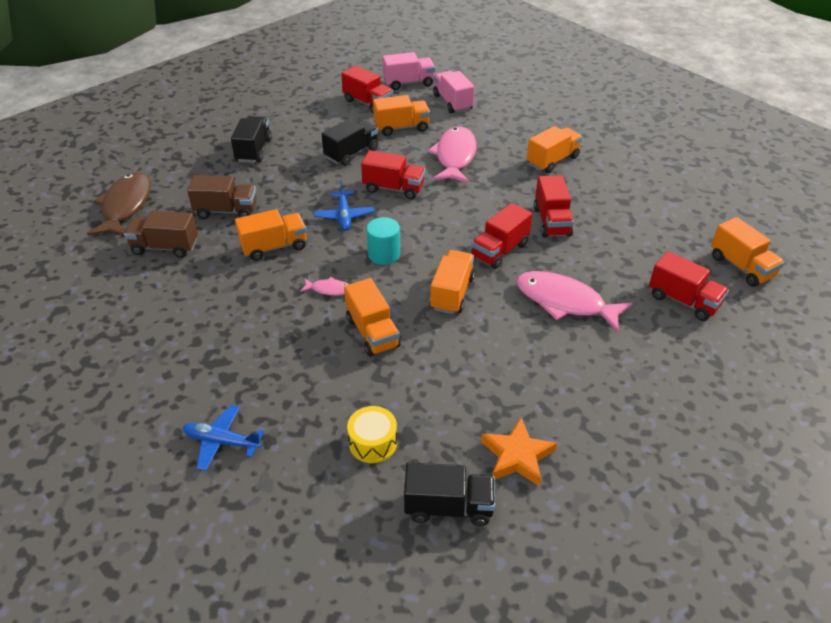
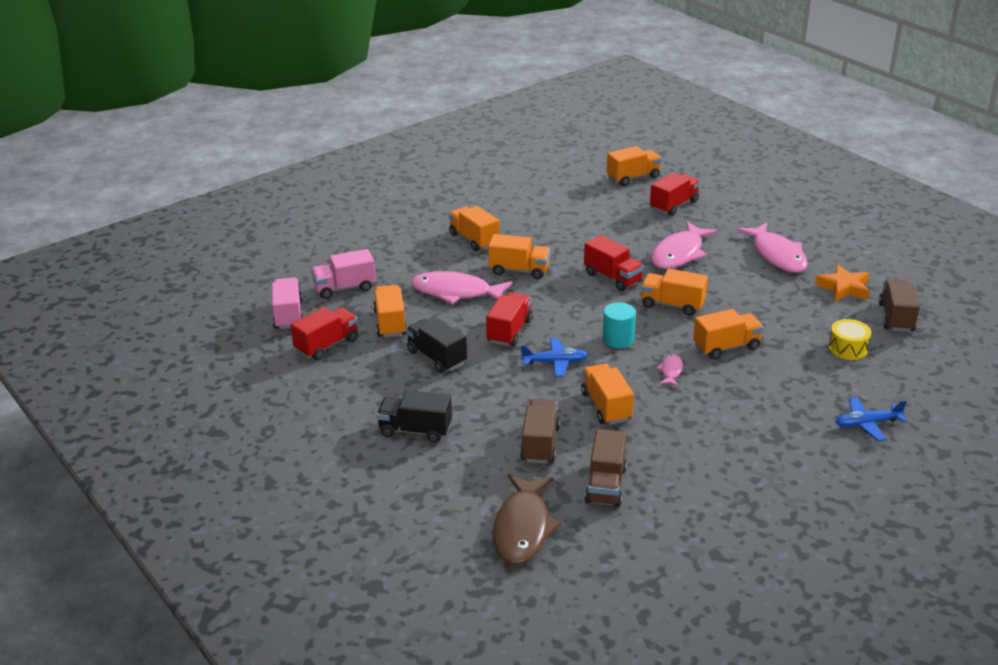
camera: 85 degrees left, 10 degrees down
(125, 206) = (523, 528): brown fish -> brown fish turned 90 degrees counterclockwise
(221, 442) = (867, 424): blue plane -> blue plane turned 60 degrees clockwise
(448, 507) = (896, 318): black truck -> brown truck
(501, 190) = (519, 270): none -> orange truck
(551, 221) = (571, 249): red truck -> none
(585, 392) = (777, 255): none -> pink fish

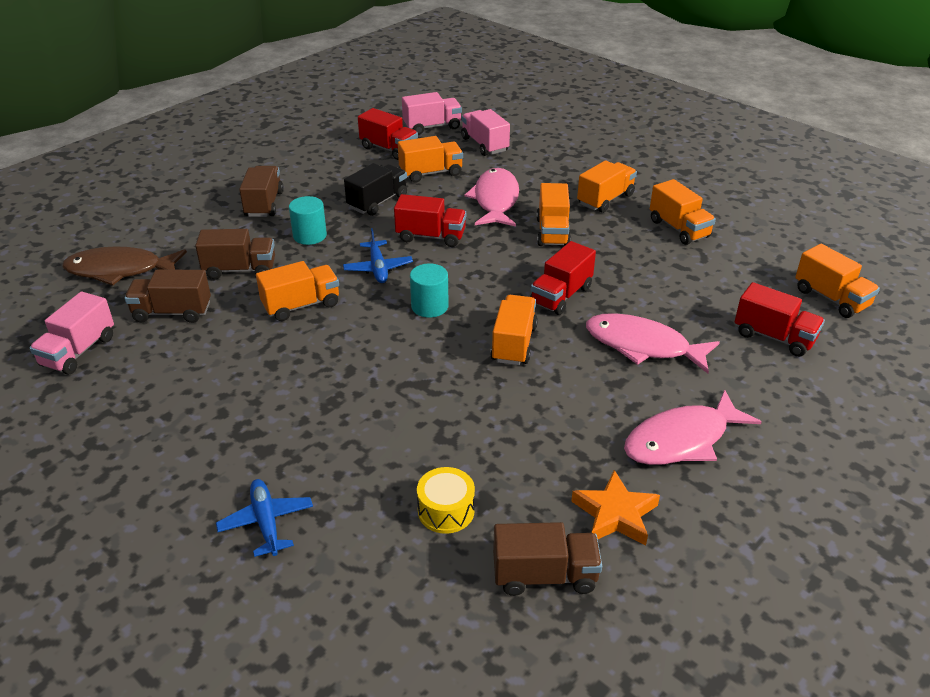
camera: 80 degrees right, 5 degrees up
(415, 430) = (264, 204): black truck -> brown truck
(488, 400) = (310, 236): none -> turquoise cylinder
(662, 543) = (78, 351): none -> pink truck
(671, 371) = (371, 347): pink fish -> none
(726, 347) = (428, 391): orange truck -> orange truck (679, 229)

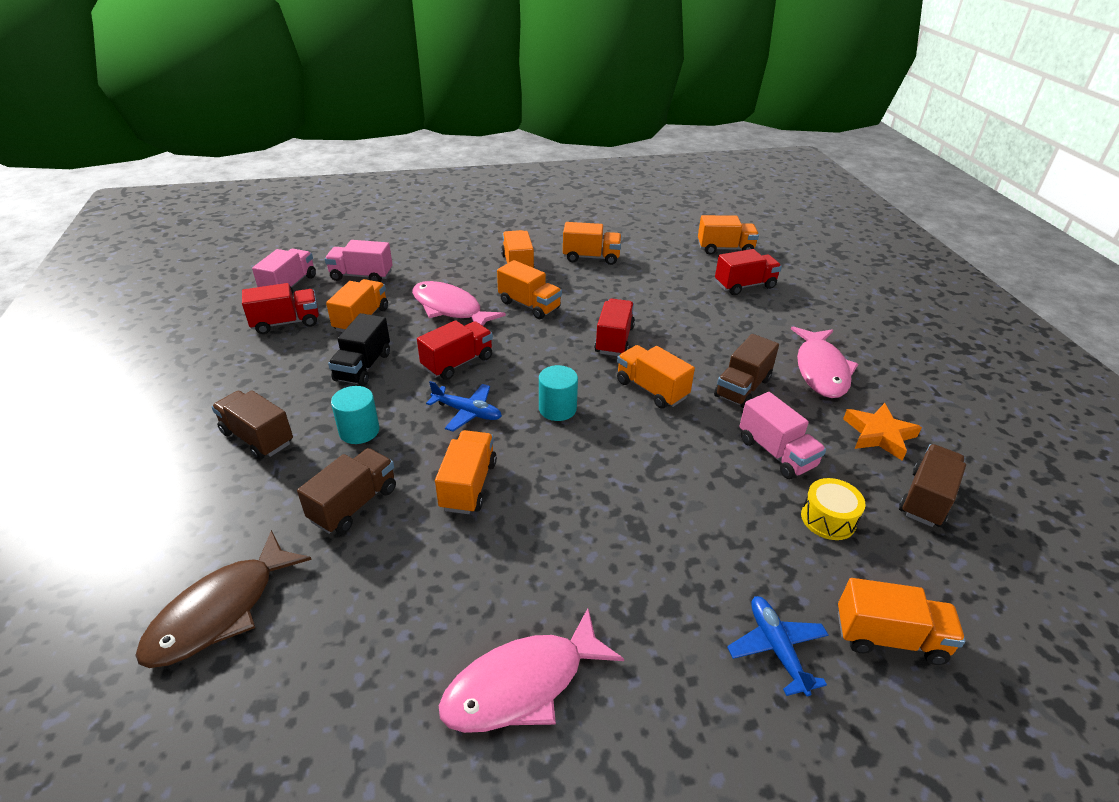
camera: 55 degrees left, 0 degrees up
(78, 351) = (344, 719): pink truck -> pink truck (776, 453)
(172, 312) = (367, 592): brown truck -> brown truck (742, 388)
(266, 522) = (776, 648): blue plane -> blue plane turned 60 degrees clockwise
(329, 590) = (889, 637): none -> orange truck
(377, 202) = (363, 367): black truck -> black truck turned 150 degrees counterclockwise
(561, 295) = (614, 340): red truck -> red truck turned 150 degrees counterclockwise
(642, 346) = (708, 336): pink fish -> pink fish (522, 684)

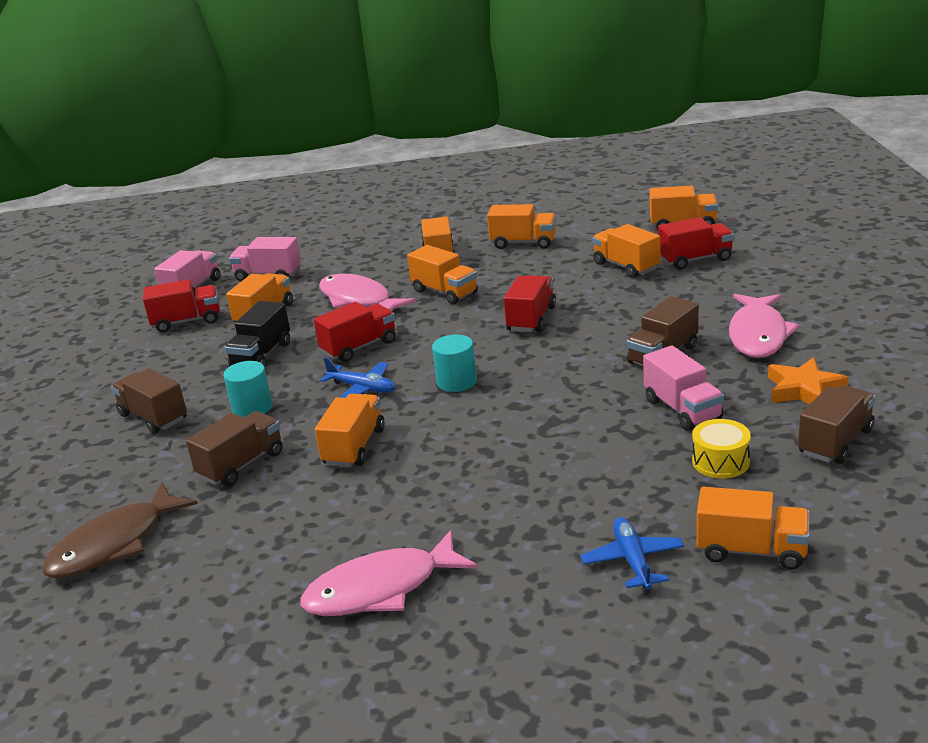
camera: 10 degrees right, 10 degrees down
(651, 389) = (561, 361): orange truck -> orange truck (626, 266)

